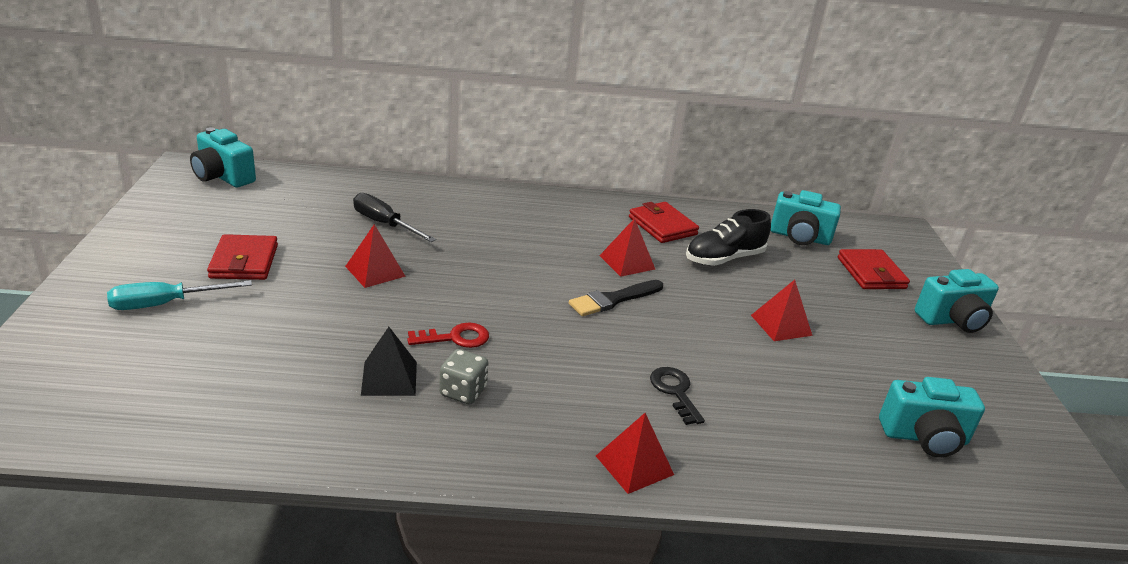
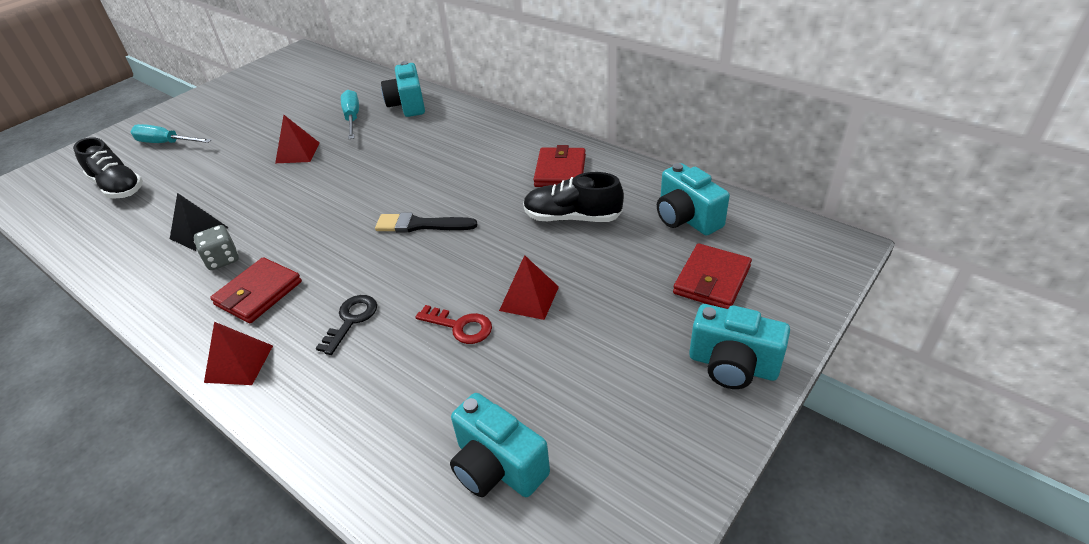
camera: 45 degrees right, 10 degrees up
(179, 368) = (118, 187): none -> black shoe
(223, 177) = (308, 62): turquoise camera -> turquoise camera (408, 105)
(244, 261) = (239, 126): red wallet -> red wallet (258, 293)
(384, 224) = (352, 118): black screwdriver -> turquoise screwdriver
(455, 338) = (274, 218): red key -> red key (460, 326)
(627, 262) = (479, 196): red pyramid -> none

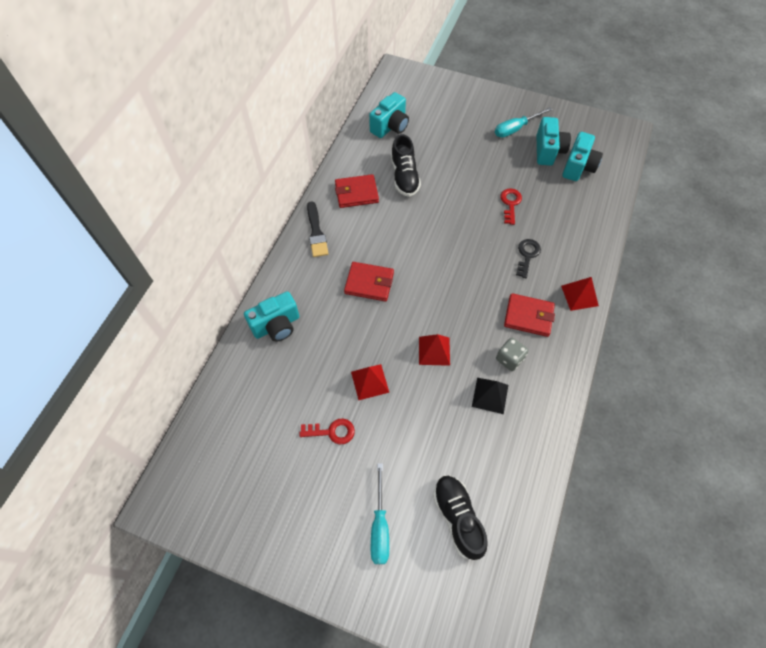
camera: 110 degrees left, 20 degrees up
(118, 187) = (457, 517): black shoe -> black shoe turned 45 degrees counterclockwise
(272, 127) = (332, 432): none -> red key
(351, 320) = (527, 255): black key -> black key turned 105 degrees clockwise
(352, 118) = (305, 363): turquoise screwdriver -> turquoise screwdriver (515, 129)
(421, 225) = (435, 252): black brush -> black brush (316, 232)
(529, 298) = (479, 180): red pyramid -> red pyramid (434, 350)
(711, 280) = (438, 112): red wallet -> red wallet (369, 283)
(732, 365) = (490, 101): turquoise camera -> turquoise camera (548, 151)

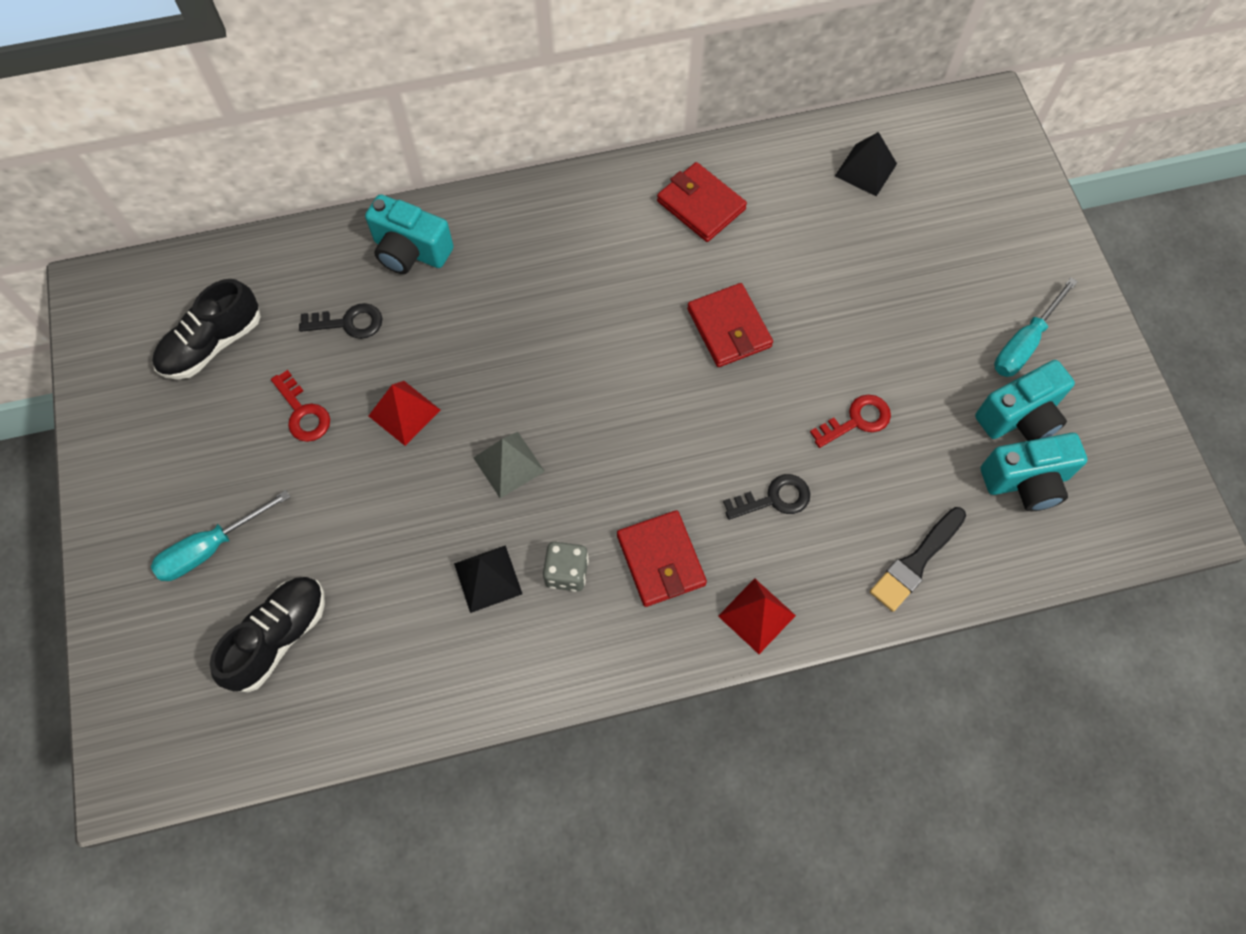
camera: 55 degrees right, 5 degrees up
(295, 379) = (349, 323): none -> black key
(316, 232) = (592, 200): black brush -> black brush (916, 561)
(369, 283) = (558, 317): red wallet -> red wallet (729, 328)
(390, 126) = (866, 169): turquoise camera -> black pyramid
(404, 176) = (784, 247): black shoe -> black shoe (212, 344)
(434, 350) = (509, 464): red pyramid -> grey pyramid
(515, 129) = (1024, 343): turquoise screwdriver -> turquoise screwdriver turned 75 degrees counterclockwise

